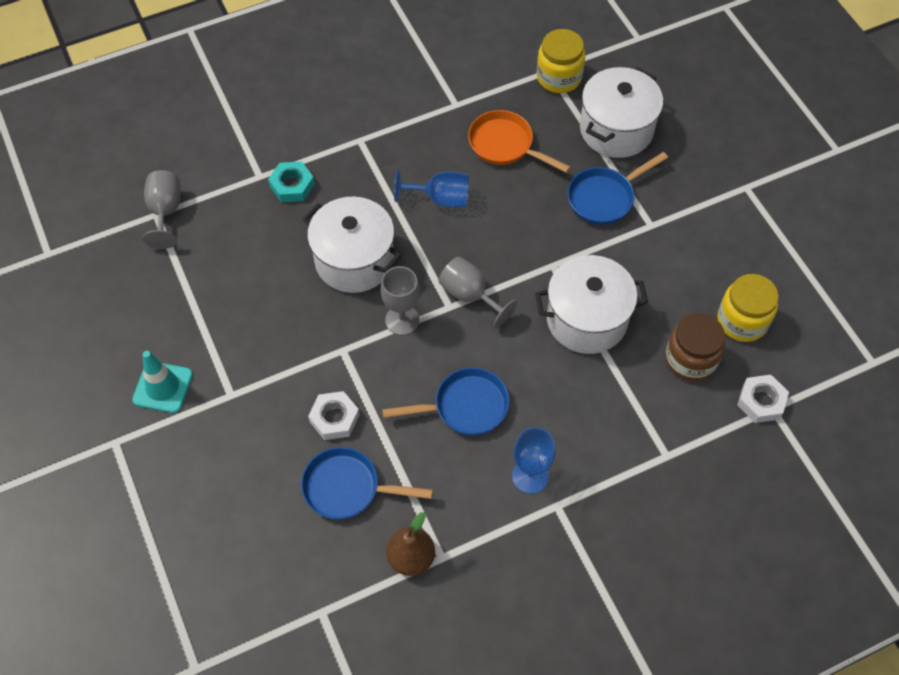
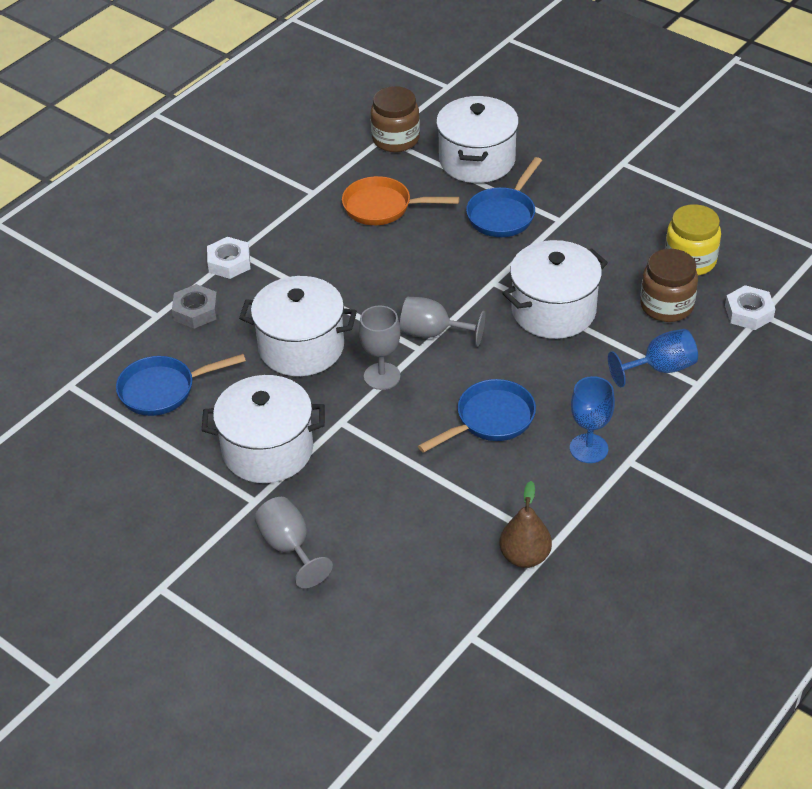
camera: 25 degrees left, 15 degrees down
(163, 387) = (179, 523): turquoise traffic cone -> none
(165, 212) = (78, 379): grey goblet -> grey goblet (289, 547)
(269, 350) = (268, 450): none -> white pot
(292, 185) = (195, 311): turquoise nut -> grey nut
(334, 418) = (372, 478): white nut -> white nut (229, 262)
(347, 488) = (424, 528): blue pan -> blue pan (163, 390)
(440, 199) = (351, 269): blue goblet -> blue goblet (660, 368)
(559, 77) = (395, 139): yellow jar -> brown jar

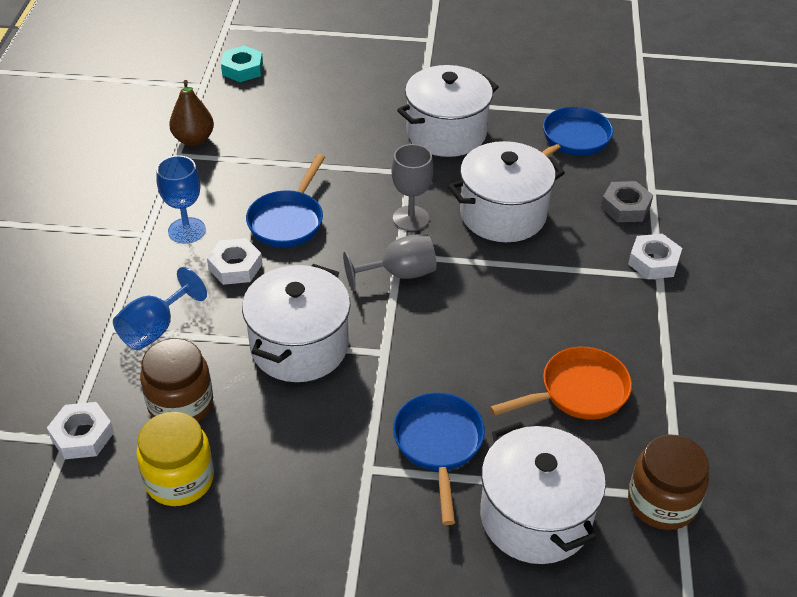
camera: 145 degrees right, 0 degrees up
(289, 547) = (369, 86): grey goblet -> none
(409, 642) = (242, 69): none -> turquoise nut
(564, 395) = (235, 266): none -> white nut

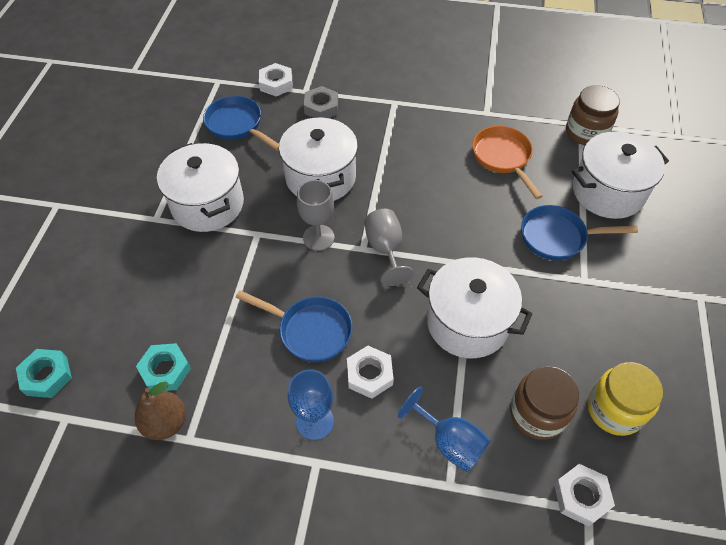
camera: 85 degrees left, 10 degrees up
(245, 132) = (165, 370): none -> turquoise nut
(653, 261) = (380, 102): white nut -> white nut (276, 84)

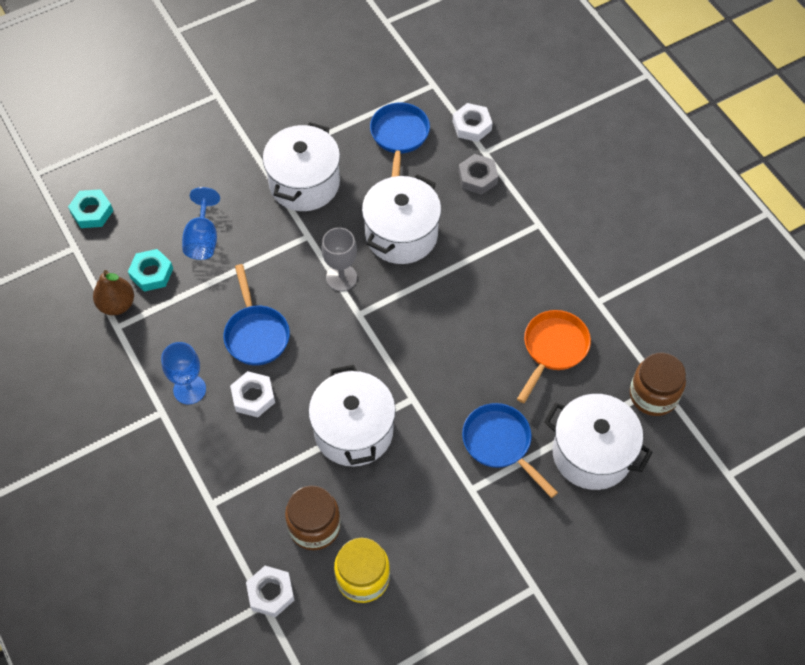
camera: 50 degrees right, 5 degrees up
(385, 249) = (372, 330): grey goblet -> none
(449, 442) = (243, 483): blue goblet -> blue goblet (203, 239)

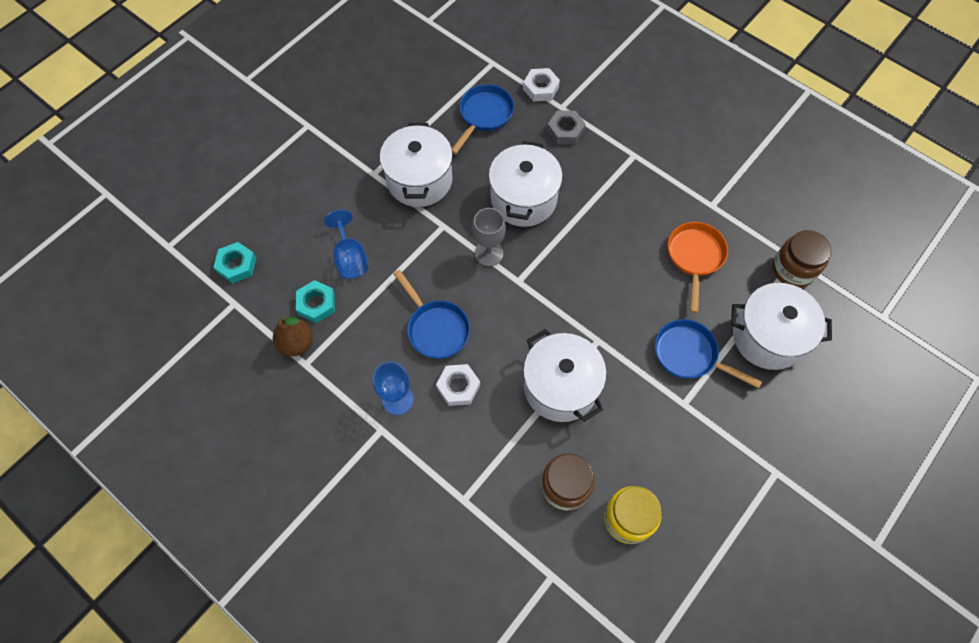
camera: 20 degrees left, 5 degrees up
(270, 593) = (553, 564): white nut -> none
(399, 137) = (484, 116): blue pan -> blue pan turned 45 degrees clockwise

